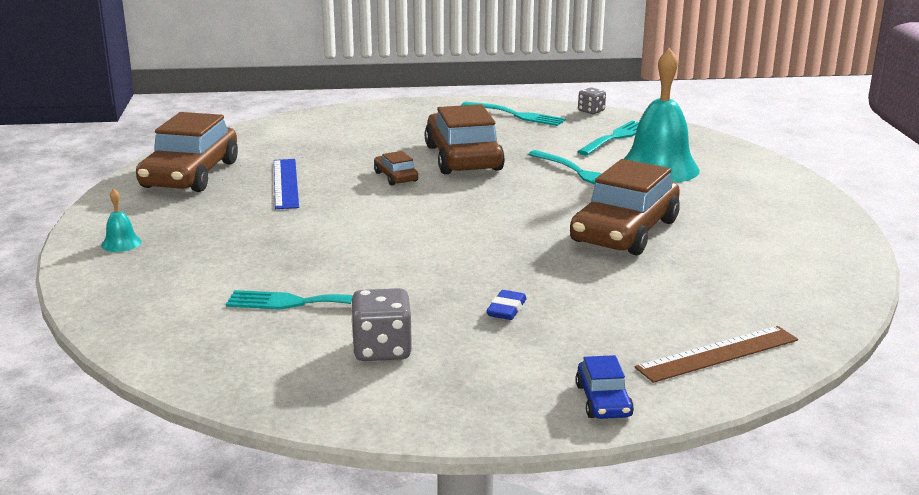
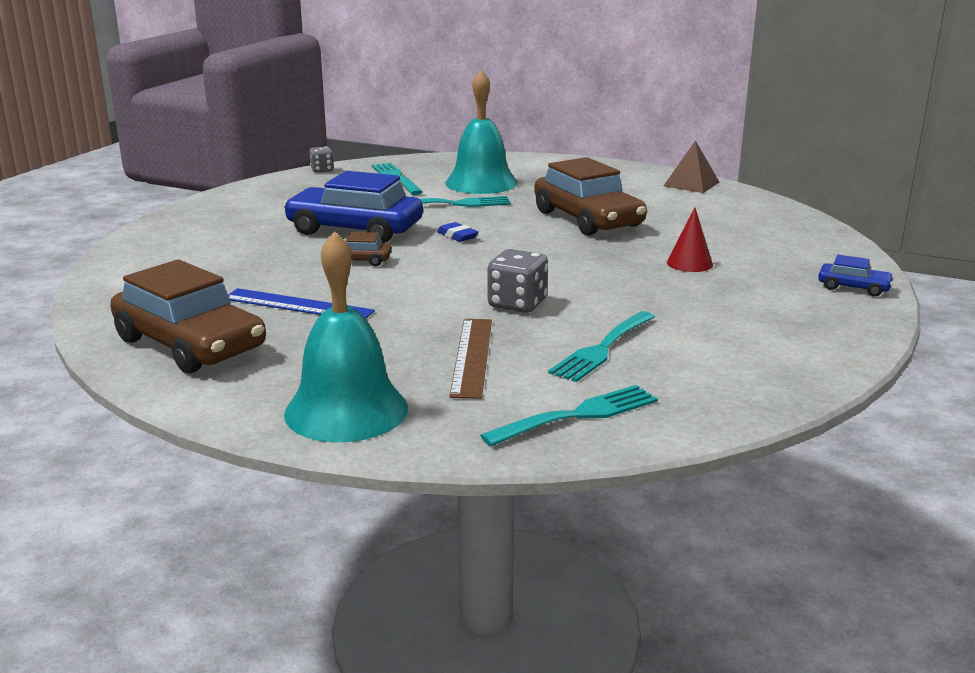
camera: 60 degrees left, 0 degrees up
(121, 243) = (346, 410): turquoise bell -> turquoise bell, size x2.43
(382, 350) = (723, 336): grey dice -> grey dice (517, 304)
(463, 158) = (355, 229): brown car -> blue car
(506, 309) = (688, 282): blue eraser -> blue eraser (457, 236)
(517, 115) = (283, 191): turquoise fork -> turquoise fork (578, 415)
(562, 301) = (689, 263): none -> red cone
(718, 354) = (808, 244): brown ruler -> brown ruler (472, 356)
(832, 255) = (691, 184): none -> brown pyramid

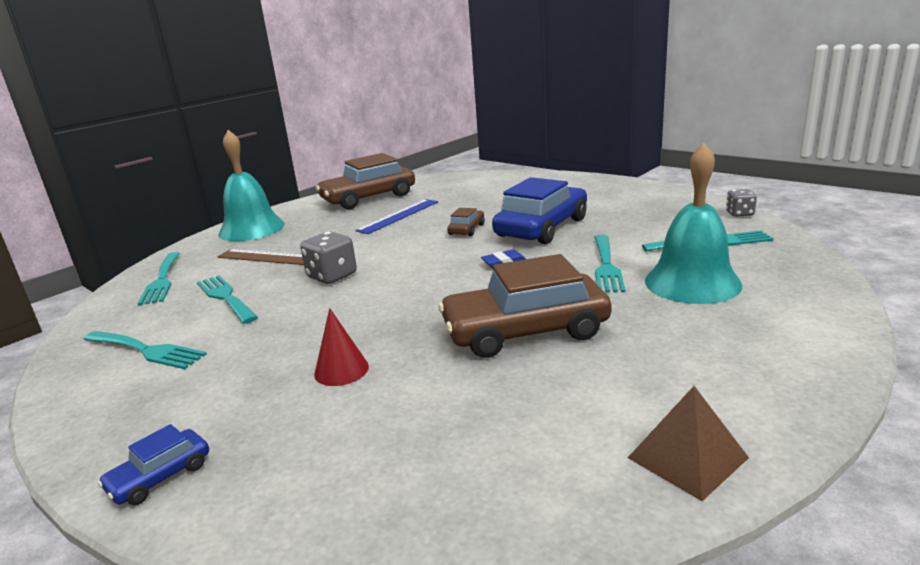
camera: 110 degrees right, 0 degrees up
(738, 352) = (147, 350): none -> turquoise fork

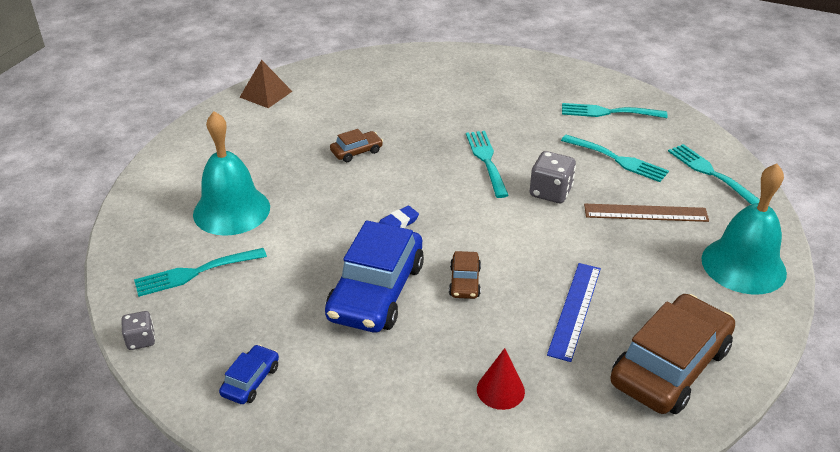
camera: 160 degrees right, 15 degrees up
(160, 476) = (499, 61): blue car -> blue car (251, 380)
(341, 370) = (461, 114): red cone -> red cone (500, 390)
(525, 331) = (356, 151): brown car -> brown car, size x0.46
(606, 266) = (301, 226): turquoise fork -> turquoise fork (486, 160)

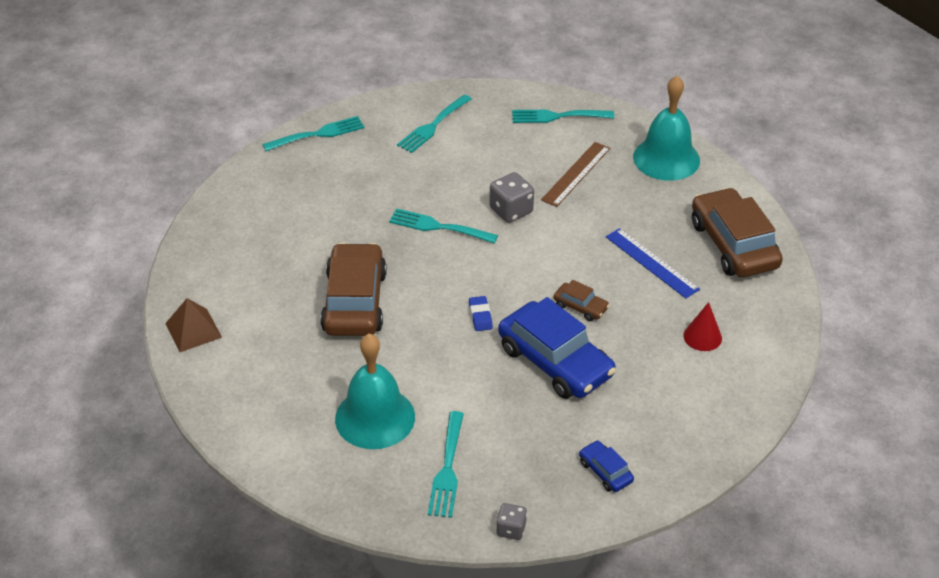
camera: 60 degrees left, 5 degrees up
(356, 151) = (354, 302): brown car -> brown car, size x2.19
(618, 159) = (500, 154): turquoise fork -> turquoise fork (318, 134)

